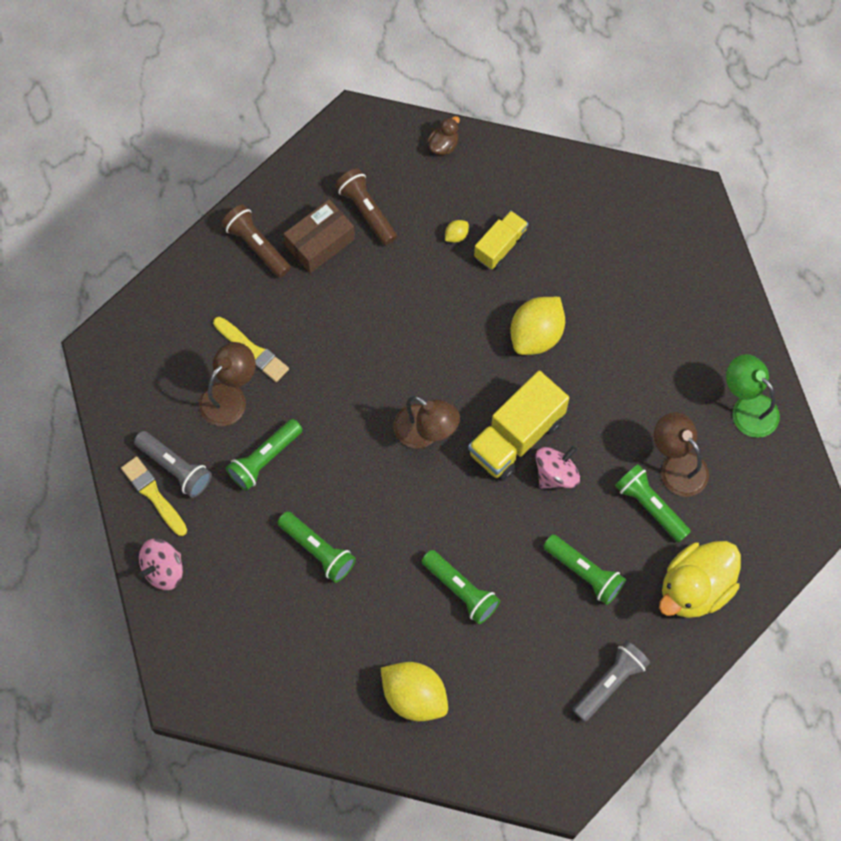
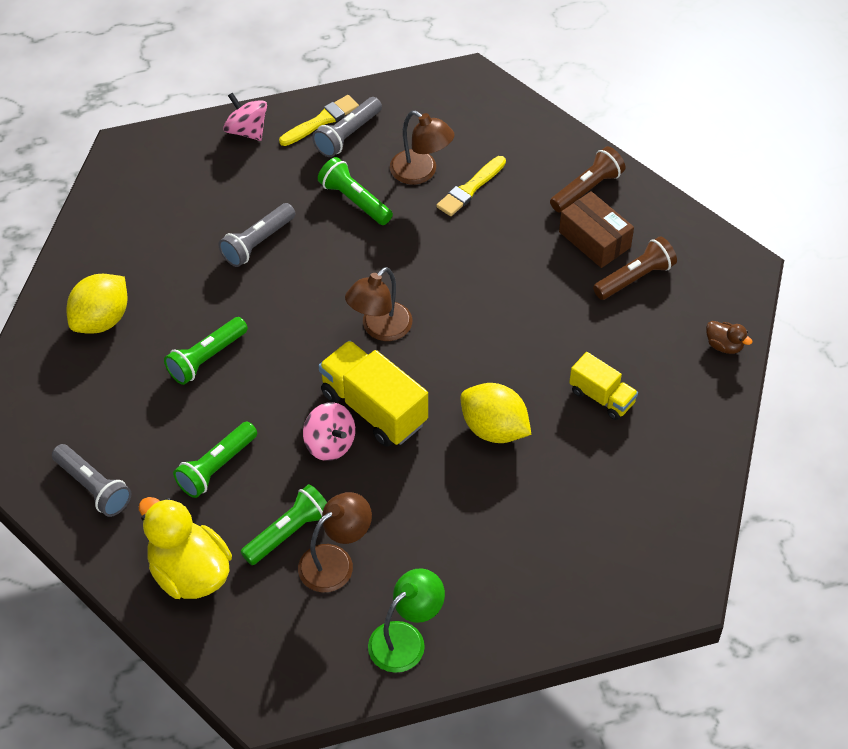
camera: 90 degrees right, 15 degrees down
(318, 550) = (257, 243): green flashlight -> grey flashlight
(456, 235) = (612, 356): yellow lemon -> none

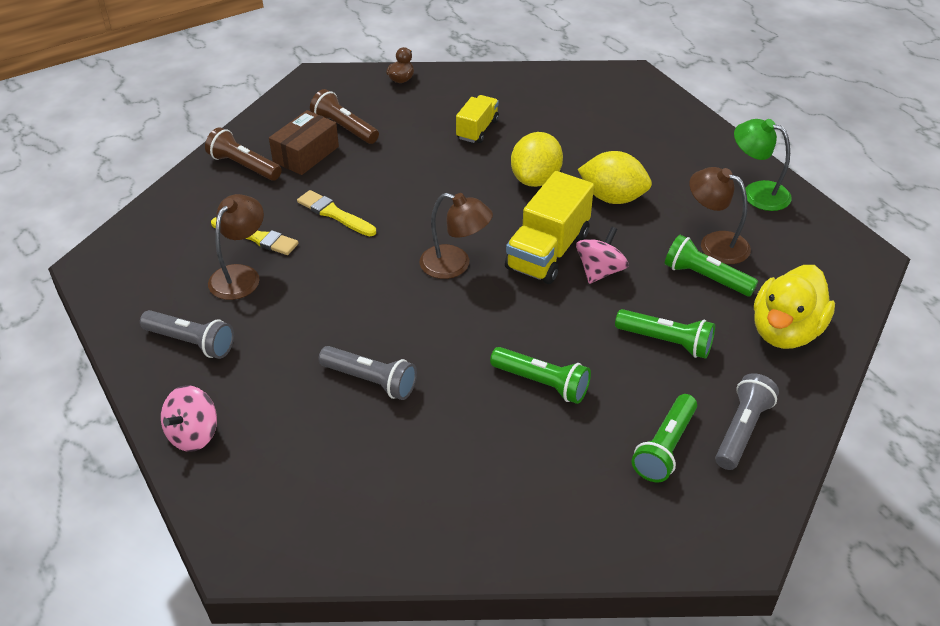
camera: 105 degrees left, 10 degrees down
(101, 320) = (527, 492): yellow lemon -> yellow lemon (612, 198)
(321, 121) = (170, 369): yellow brush -> yellow brush (334, 214)
(354, 200) = (290, 316): green flashlight -> green flashlight (665, 448)

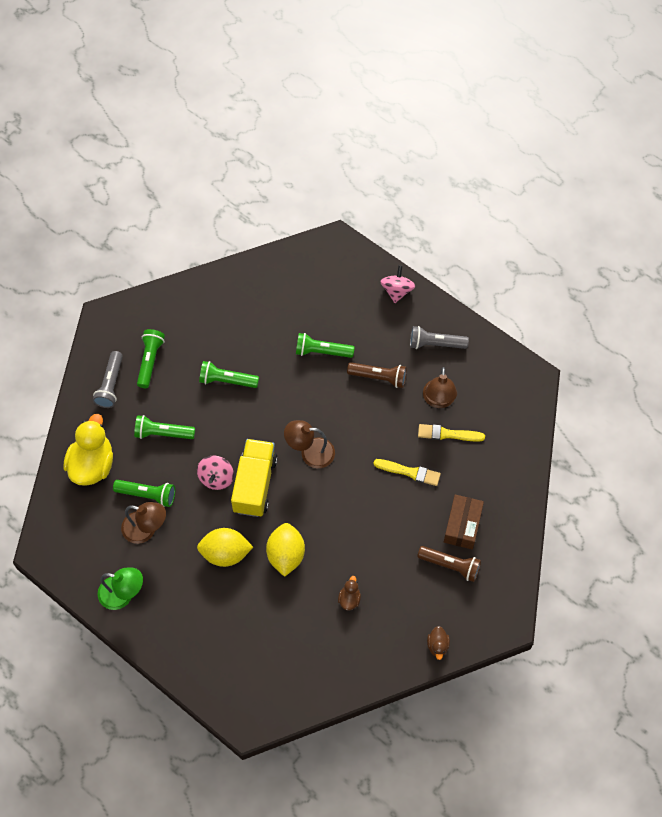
camera: 160 degrees right, 20 degrees up
(244, 166) = (498, 498): brown flashlight -> brown flashlight (379, 377)
(371, 381) = (322, 351): grey flashlight -> green flashlight
(477, 130) = (349, 599): yellow truck -> brown duck

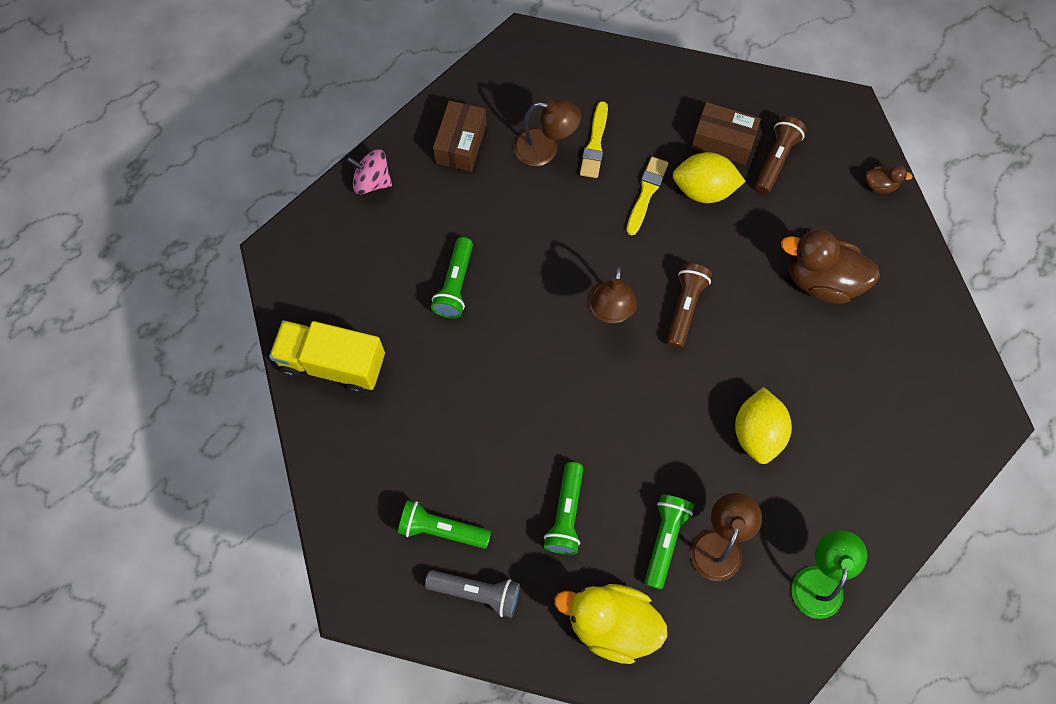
camera: 85 degrees left, 5 degrees up
(216, 478) = (642, 440): pink spinning top -> none
(227, 380) = (487, 417): green flashlight -> none
(255, 484) = (655, 388): yellow truck -> yellow truck (333, 364)
(286, 555) = (760, 354): yellow lemon -> yellow lemon (703, 190)
(349, 599) = (821, 280): brown duck -> brown duck, size x2.19
(379, 377) = (504, 216): brown flashlight -> brown flashlight (685, 308)
(435, 344) = (461, 144): grey flashlight -> brown box

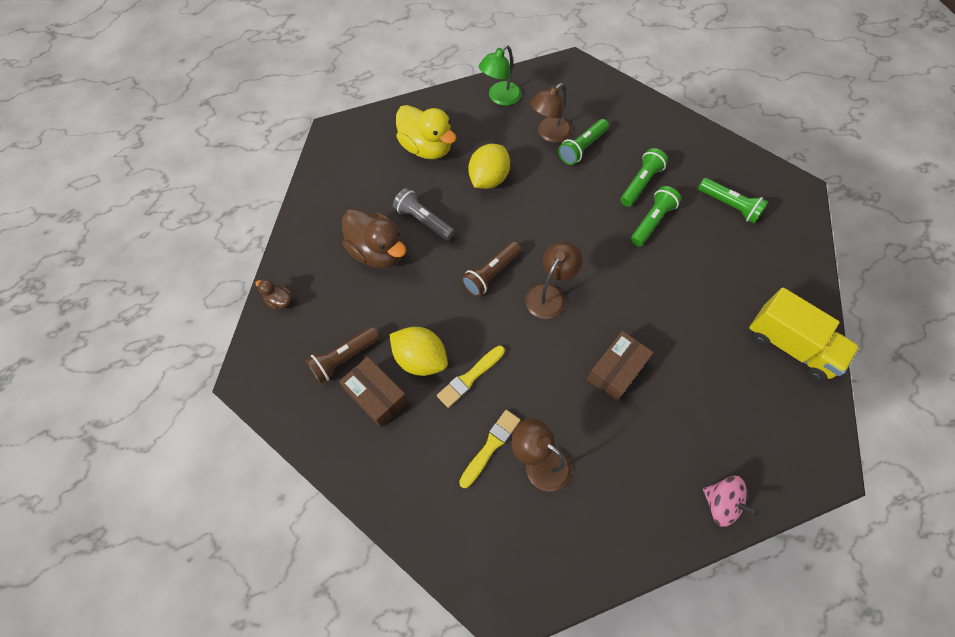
camera: 155 degrees left, 5 degrees down
(455, 285) = (668, 368): green flashlight -> green flashlight (652, 222)
(461, 144) = (619, 506): brown box -> brown box (616, 371)
(477, 592) = (715, 165): grey flashlight -> grey flashlight (423, 221)
(611, 624) = (635, 122): yellow duck -> yellow duck (427, 148)

